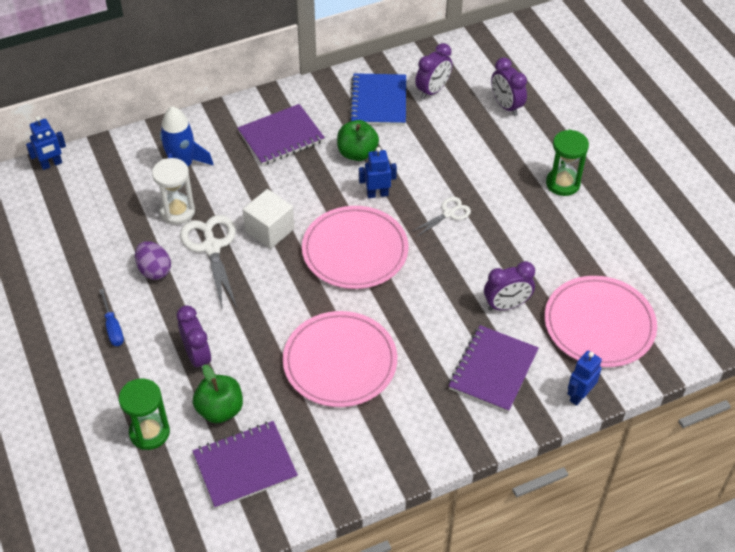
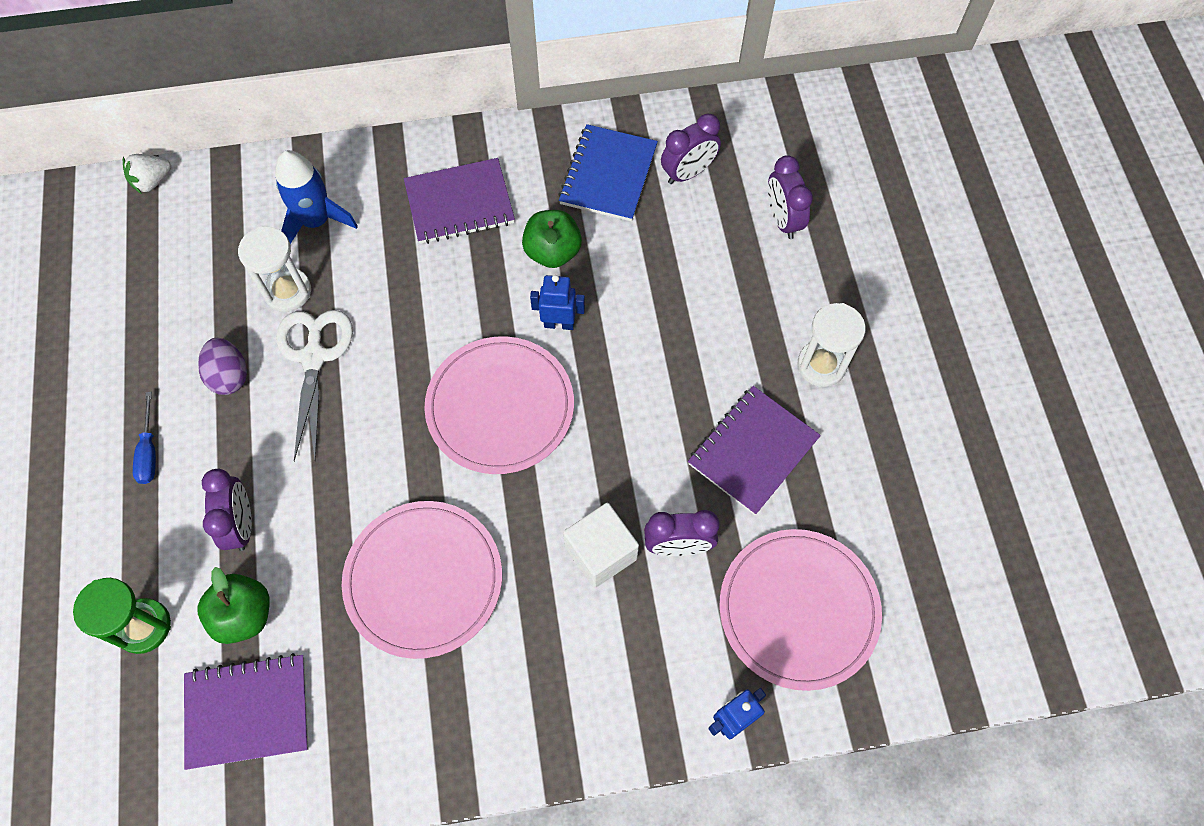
camera: 15 degrees right, 15 degrees up
(51, 164) = (152, 181): blue robot -> white strawberry
(270, 230) = (397, 348): white cube -> white cube (600, 553)
(448, 213) = (646, 377): white scissors -> none
(493, 370) = (625, 646): purple notebook -> purple notebook (752, 451)
(562, 183) = (821, 365): green hourglass -> white hourglass

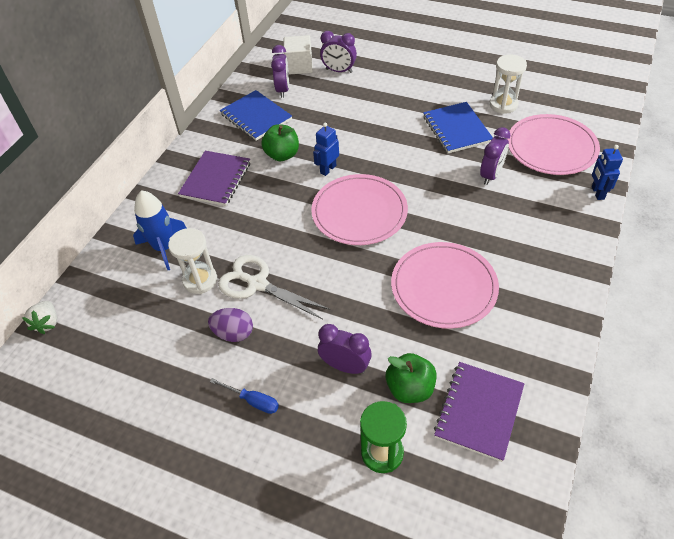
camera: 55 degrees left, 15 degrees down
(600, 553) = (475, 205): white cube -> white cube (299, 66)
(752, 451) = (456, 129): purple notebook -> blue notebook
(821, 365) = (427, 90): white hourglass -> white hourglass (503, 105)

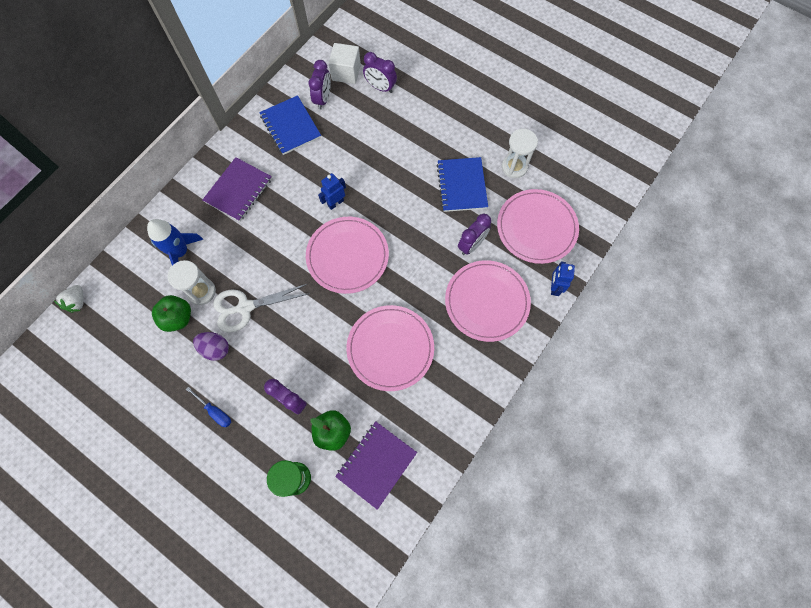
camera: 10 degrees right, 20 degrees up
(257, 284) = (245, 307): white scissors -> white scissors turned 60 degrees counterclockwise
(282, 155) = (301, 177): green apple -> green apple (178, 318)
(531, 220) = (487, 301): none -> pink plate

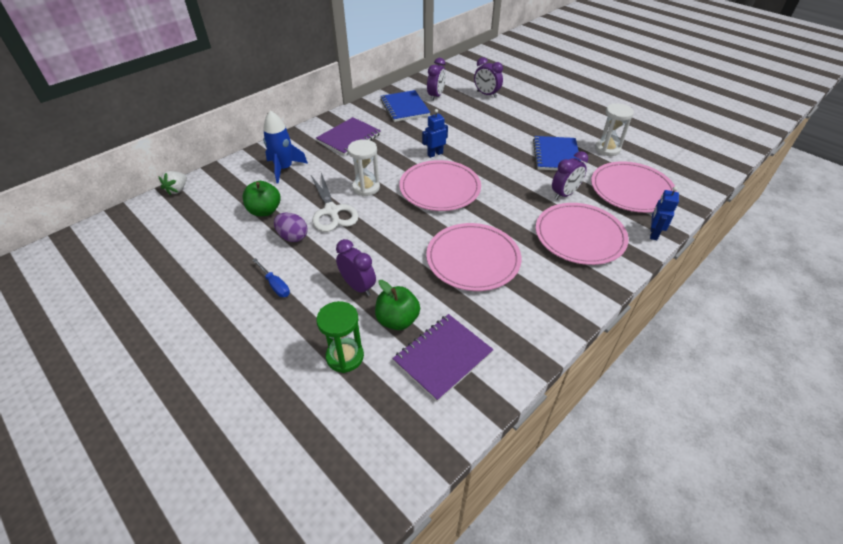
camera: 10 degrees right, 25 degrees down
(201, 292) = (294, 196): white hourglass -> white hourglass (366, 188)
(245, 307) = (332, 211): white scissors -> white scissors turned 105 degrees counterclockwise
(346, 72) = (458, 84): white cube -> none

